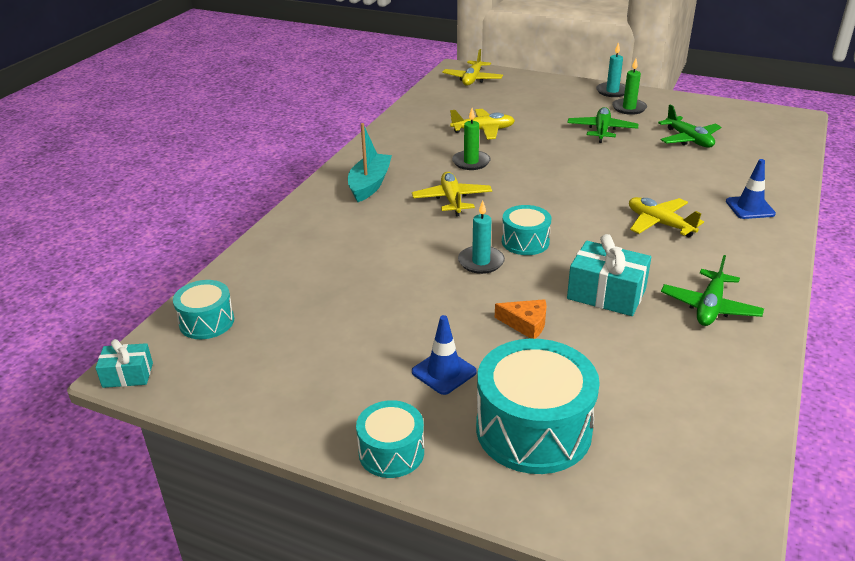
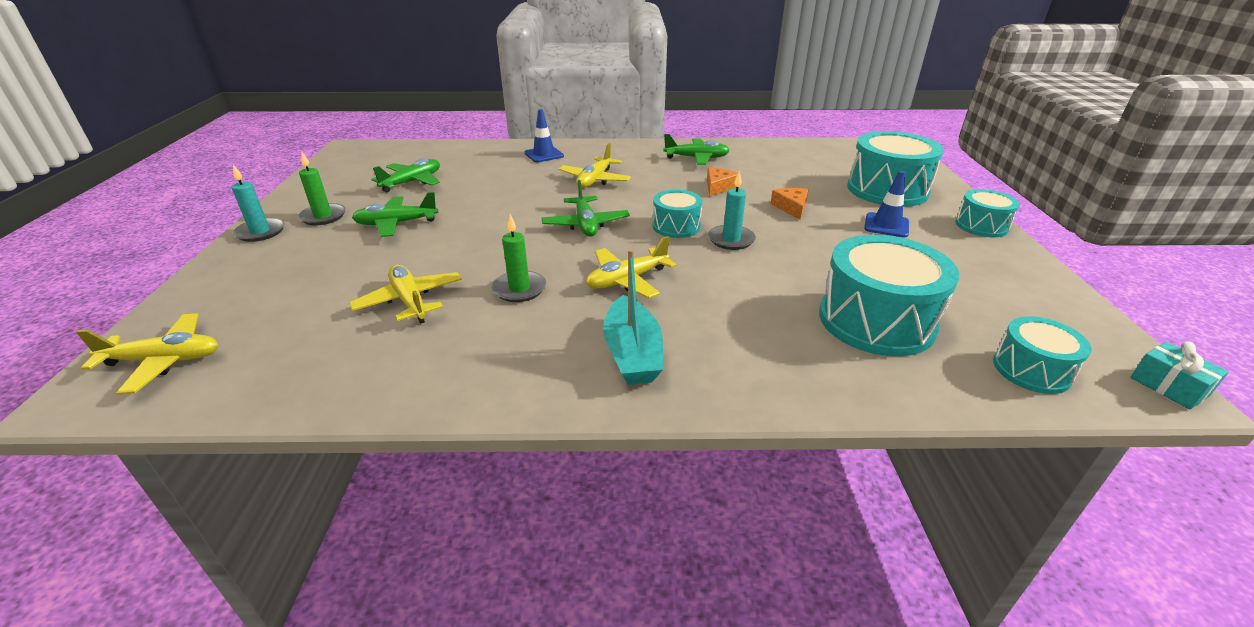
camera: 115 degrees left, 0 degrees up
(314, 283) = (876, 320): none -> turquoise drum
(370, 184) = (632, 354): turquoise boat -> turquoise boat turned 90 degrees counterclockwise
(555, 200) = (585, 224): none -> green plane
(606, 294) = (719, 187): turquoise gift -> orange cheese

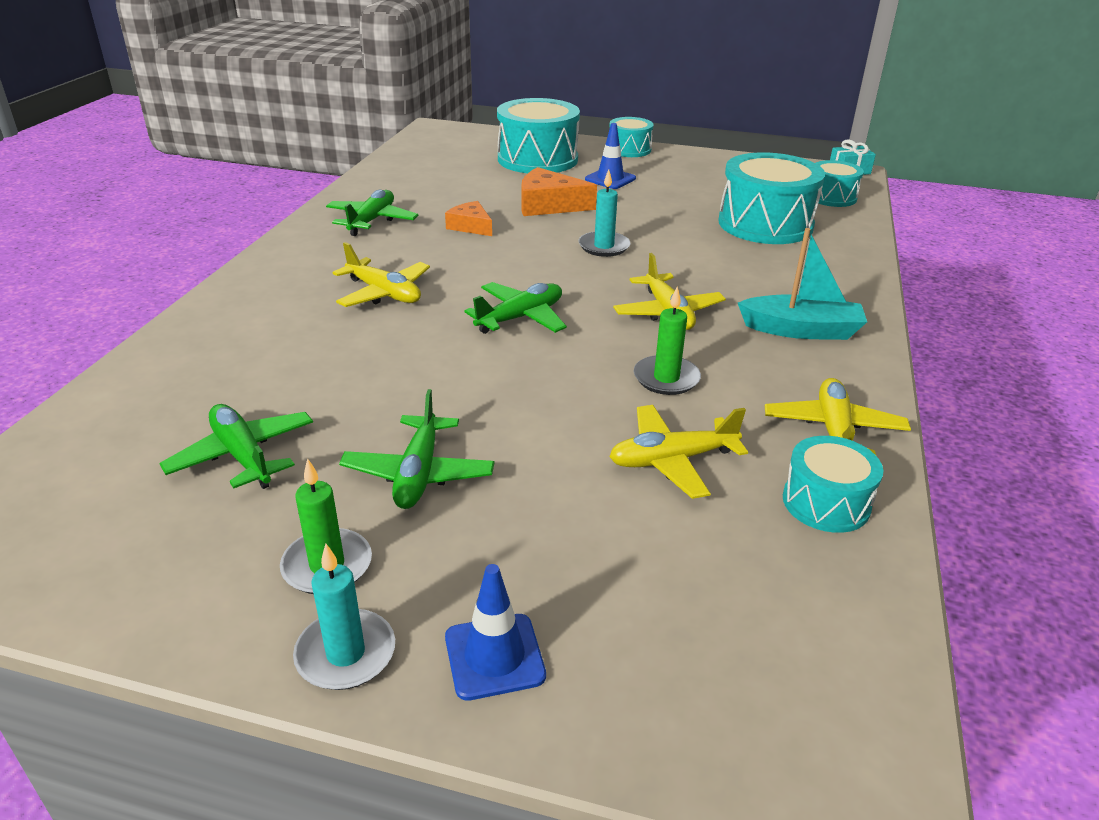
camera: 75 degrees left, 0 degrees up
(164, 360) = (787, 702): yellow plane -> yellow plane (833, 430)
(544, 154) = (243, 319): blue traffic cone -> blue traffic cone (494, 656)
(585, 224) = (520, 318): green plane -> green plane turned 45 degrees counterclockwise
(676, 226) = (557, 267): turquoise drum -> turquoise drum (826, 502)
(791, 207) = (548, 205): orange cheese -> orange cheese, size x1.58

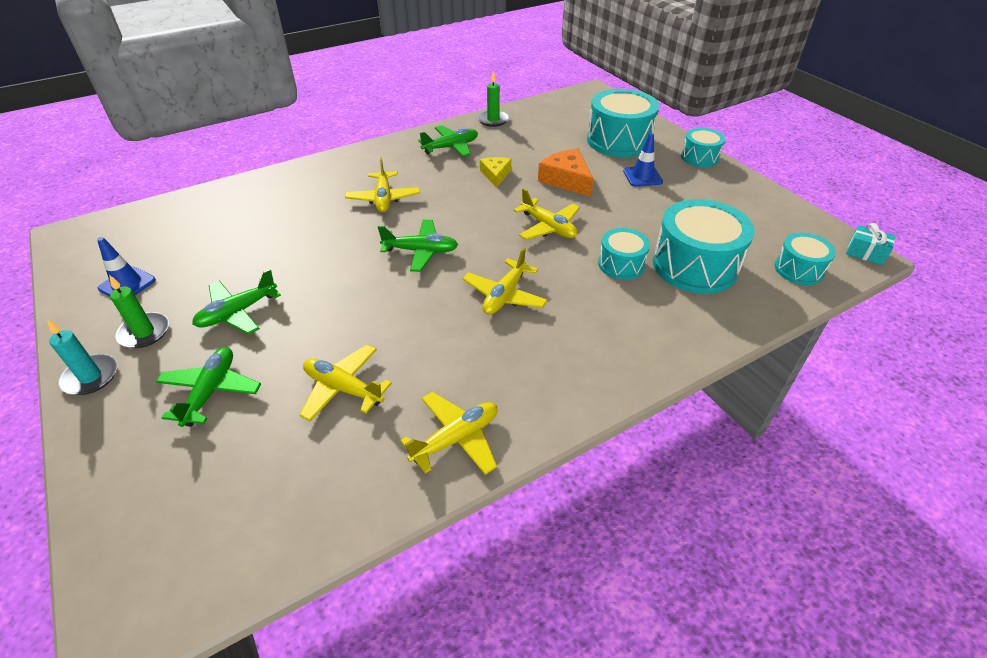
camera: 45 degrees right, 10 degrees up
(243, 456) = (199, 257): green plane -> green plane (211, 391)
(470, 226) = (495, 175): orange cheese -> yellow cheese
(494, 656) = (122, 423): blue traffic cone -> blue traffic cone (127, 284)
(604, 246) = (548, 227): turquoise candle -> yellow plane
(666, 378) = (427, 338): green candle -> green candle (493, 120)
(801, 330) = (566, 360): turquoise boat -> none
(826, 502) = (369, 476): turquoise drum -> turquoise drum (621, 264)

